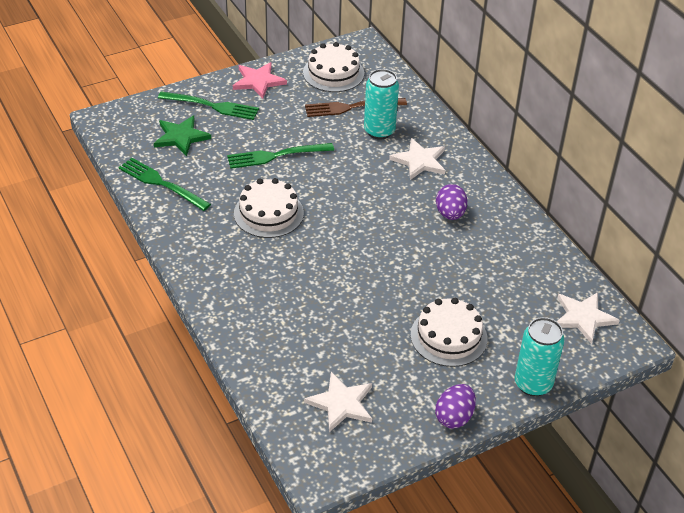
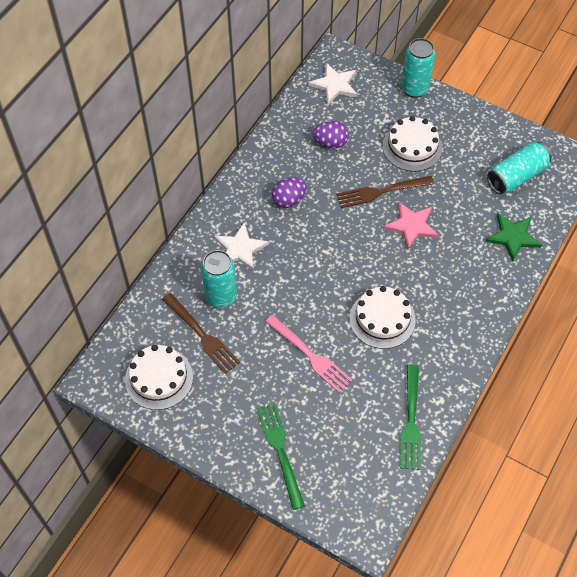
camera: 120 degrees left, 15 degrees up
(181, 137) = (342, 447): green star -> green star (513, 237)
(258, 81) = (215, 435): pink star -> pink star (411, 226)
(276, 156) = (310, 355): green fork -> pink fork
(341, 404) = (516, 176): white star -> turquoise can
(408, 282) = (381, 192): none -> brown fork
(454, 417) = (475, 116): purple egg -> purple egg (330, 143)

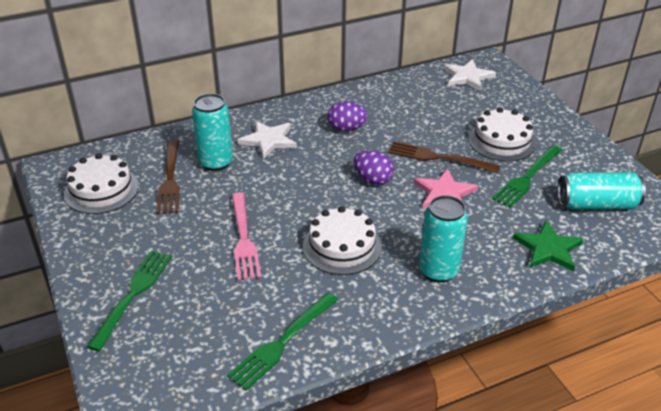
camera: 35 degrees right, 20 degrees down
(330, 143) = (425, 109): purple egg -> purple egg (373, 180)
(414, 89) = (543, 105): turquoise can -> turquoise can (438, 271)
(455, 176) = (527, 178): none -> green fork

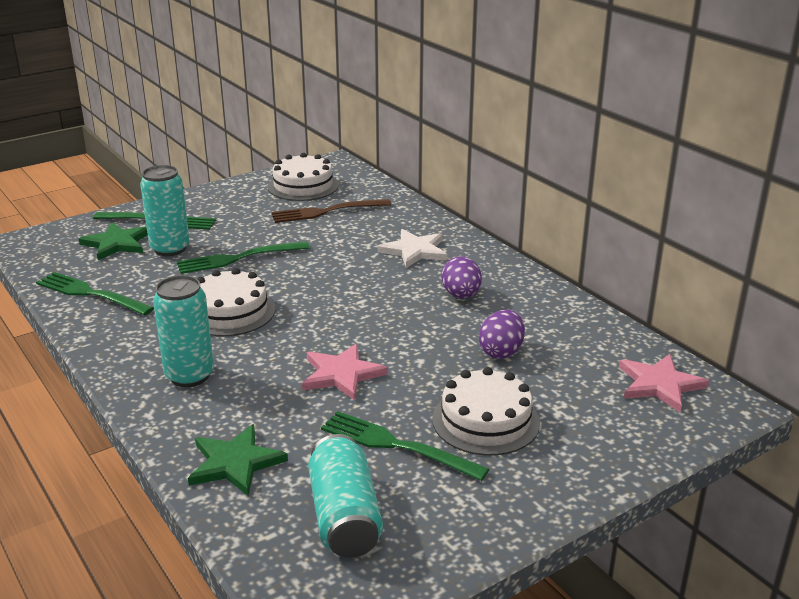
camera: 80 degrees right, 10 degrees down
(173, 328) = (116, 243): none -> green star
(216, 162) = (362, 229): turquoise can -> turquoise can (170, 249)
(244, 239) = (238, 258): pink fork -> green fork
(373, 180) = (357, 321): purple egg -> purple egg (501, 352)
(439, 158) = (420, 366): brown fork -> none
(467, 77) = (659, 384): white star -> pink star

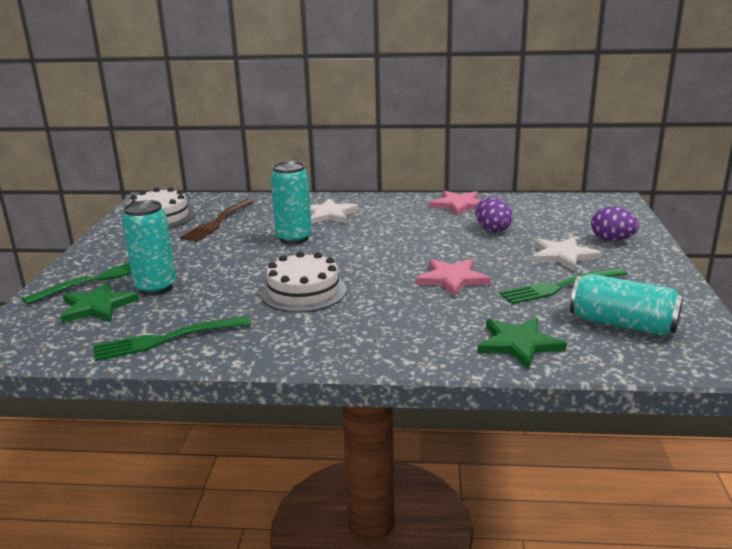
camera: 50 degrees left, 5 degrees down
(189, 376) = (374, 330): turquoise can -> turquoise can (294, 238)
(238, 258) = (226, 267): green fork -> none
(461, 295) = (409, 219): purple egg -> purple egg (612, 240)
(485, 421) = (562, 256): white cake -> white star
(659, 384) = (579, 207): pink star -> pink star (458, 205)

